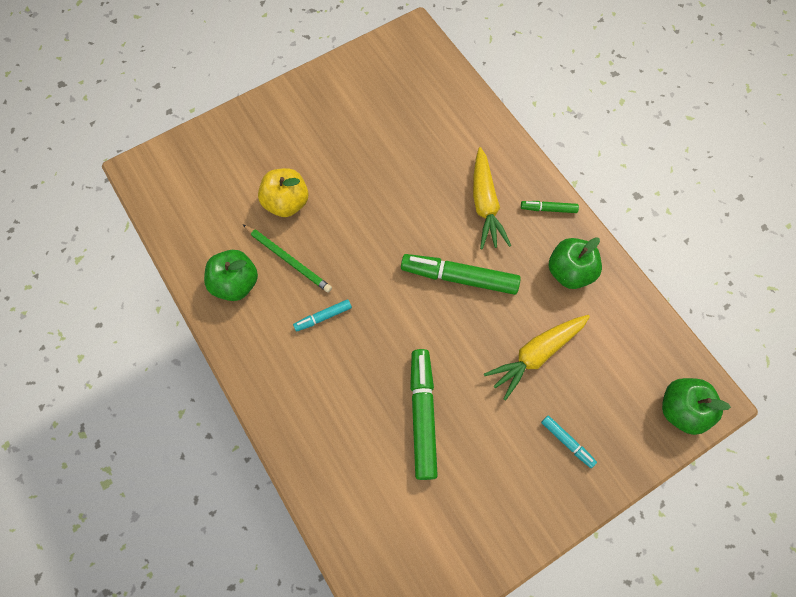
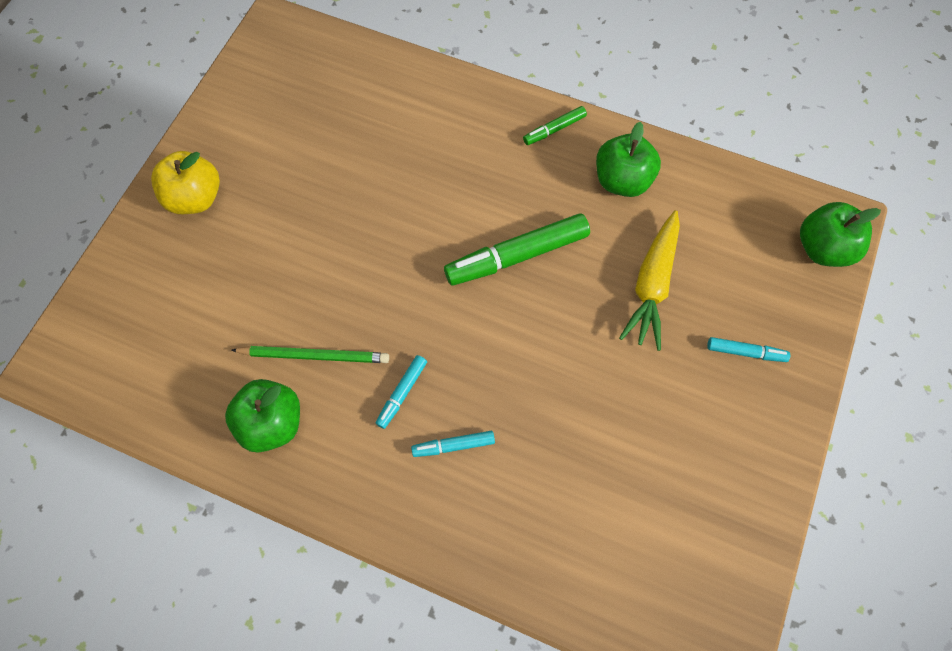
camera: 35 degrees left, 0 degrees up
(286, 203) = (265, 294): yellow apple -> yellow apple (196, 198)
(330, 370) = (453, 445): none -> turquoise marker
(422, 415) = (586, 425): green marker -> none
(485, 205) = (487, 164): yellow carrot -> none

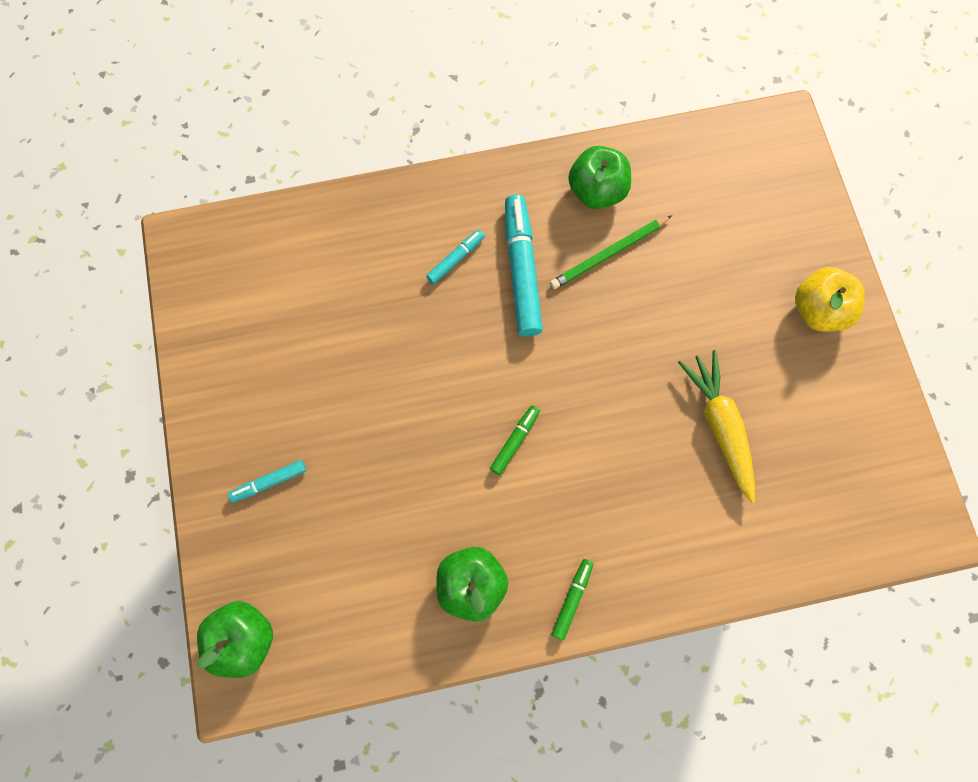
camera: 145 degrees right, 5 degrees up
(402, 393) = (521, 270): turquoise marker -> turquoise marker, size x1.99
(517, 256) = (515, 441): green marker -> green marker, size x0.50
(652, 285) = (382, 492): yellow carrot -> yellow carrot (719, 425)

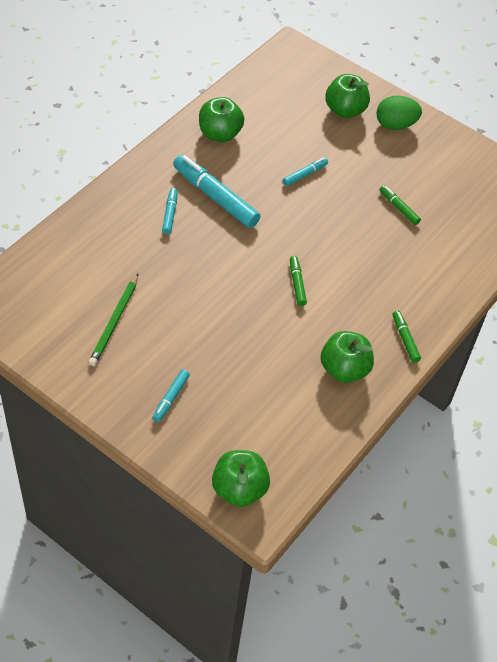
camera: 45 degrees left, 20 degrees down
(609, 254) = (257, 161): green pencil -> green pencil (114, 322)
(647, 307) = (305, 174): none -> turquoise marker
(719, 425) = (398, 208): yellow carrot -> green marker
(773, 251) = (345, 110): none -> green apple
(818, 310) = (395, 125): yellow apple -> green egg

